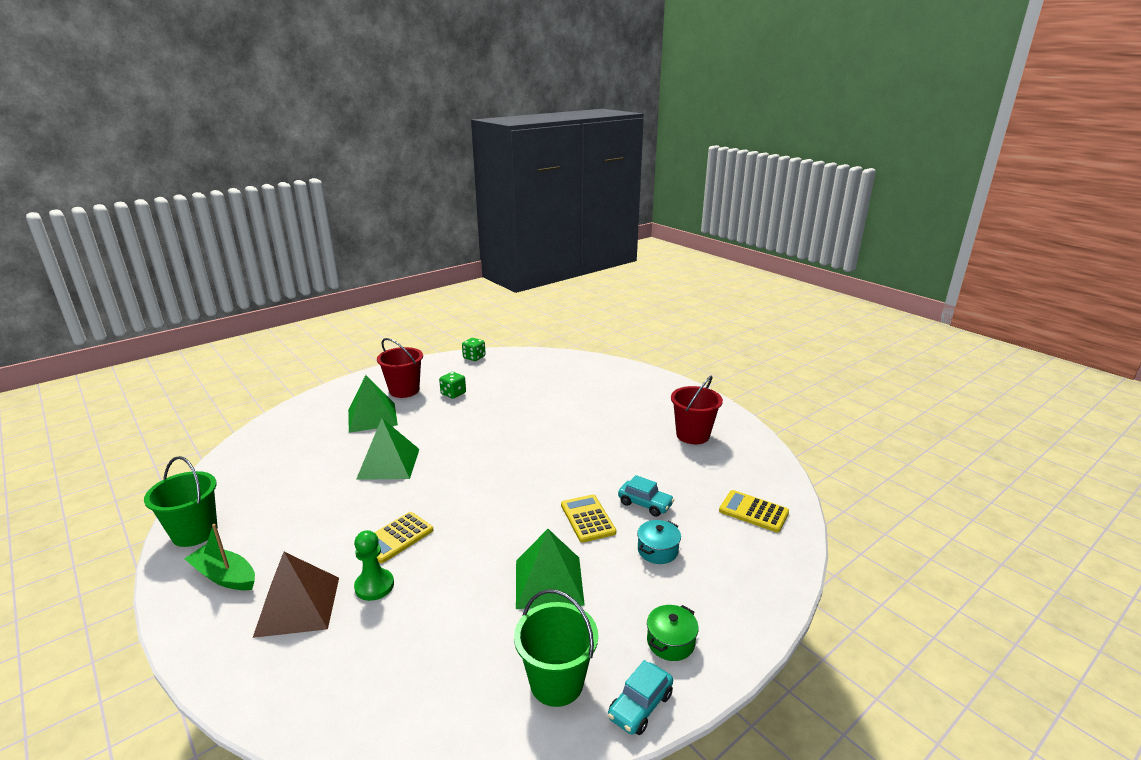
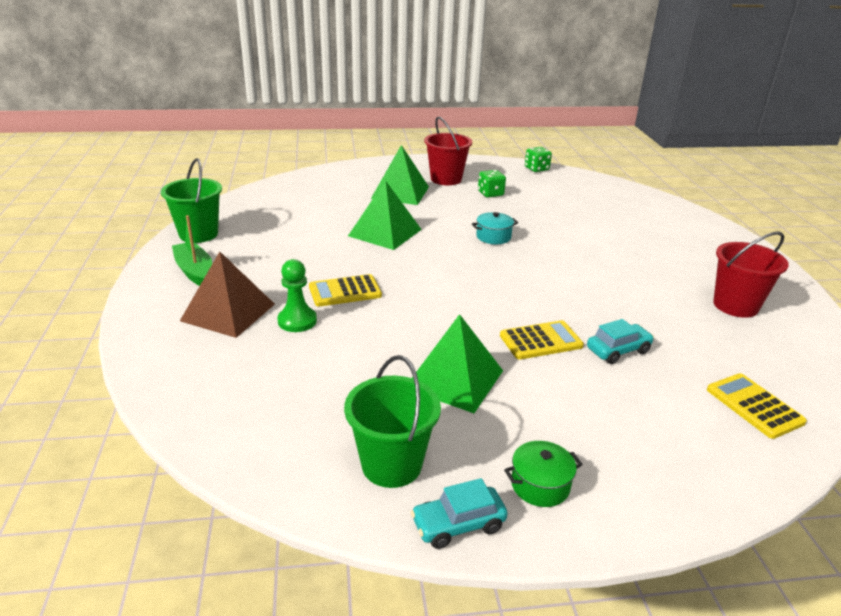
camera: 30 degrees right, 5 degrees up
(587, 519) = (541, 341): yellow calculator -> yellow calculator turned 60 degrees clockwise
(645, 504) = (618, 350): turquoise car -> turquoise car turned 90 degrees counterclockwise
(657, 550) = (596, 397): turquoise pot -> turquoise pot (493, 237)

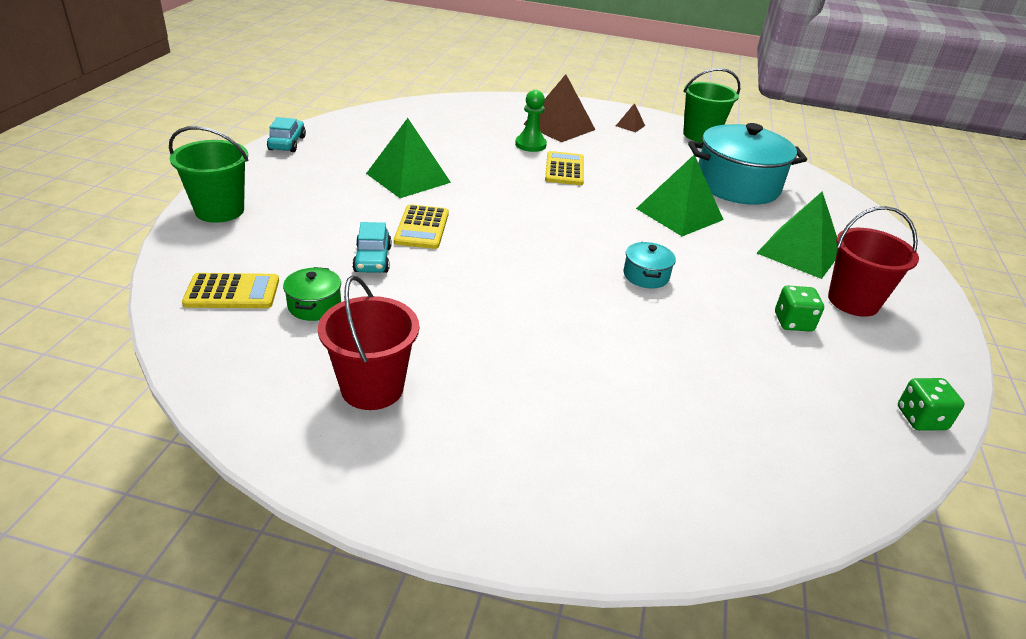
camera: 110 degrees right, 5 degrees up
(194, 271) = (630, 125): green boat -> brown pyramid
(307, 214) = (737, 185): none -> turquoise pot
(391, 465) = (350, 139): green bucket -> green bucket (219, 210)
(540, 485) = (281, 172): green pot -> green pot (314, 305)

